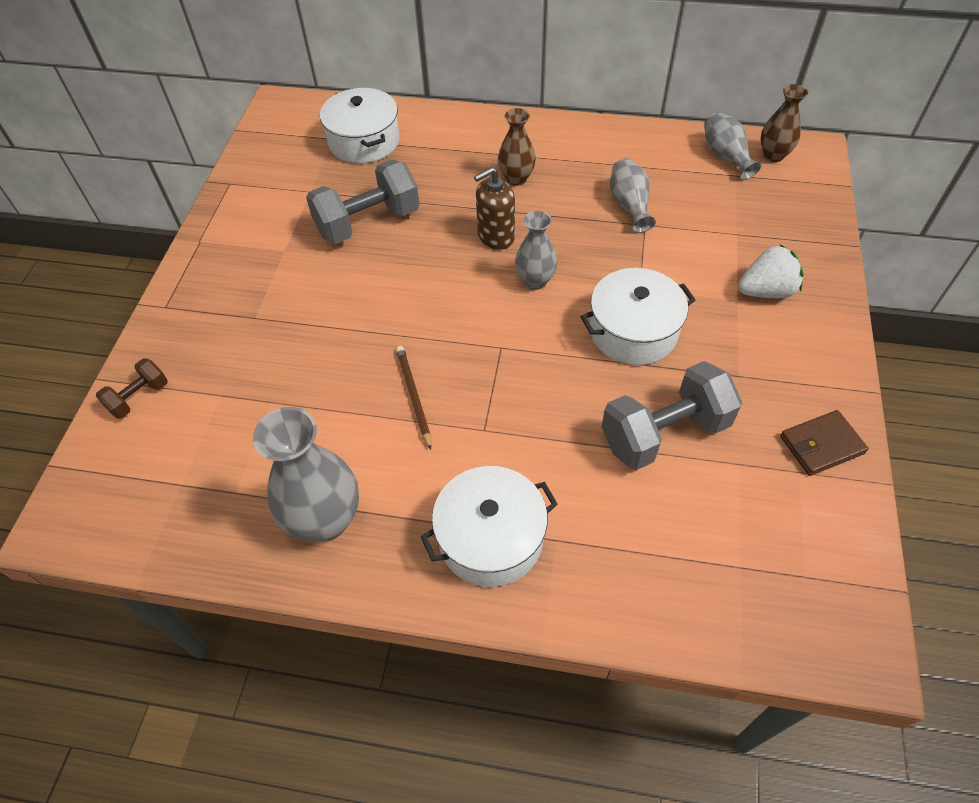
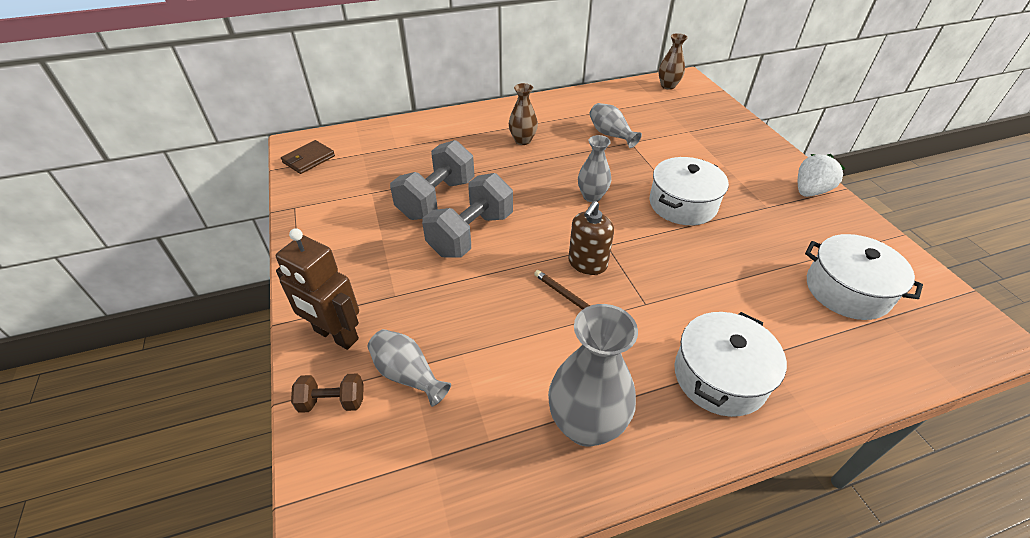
camera: 30 degrees left, 10 degrees down
(139, 397) = (332, 402): brown dumbbell -> brown dumbbell turned 75 degrees clockwise
(180, 336) = (336, 335): none -> brown robot
(364, 141) = (389, 149): white pot -> white pot (847, 290)
(495, 236) = (540, 178): brown soap dispenser -> brown soap dispenser (587, 263)
(664, 433) = (760, 257): grey dumbbell -> grey dumbbell (471, 234)
(725, 156) = (642, 93): grey vase -> grey vase (408, 375)
(766, 291) = (735, 156): white strawberry -> white strawberry (810, 191)
(821, 445) = (850, 227): brown wallet -> brown wallet (309, 159)

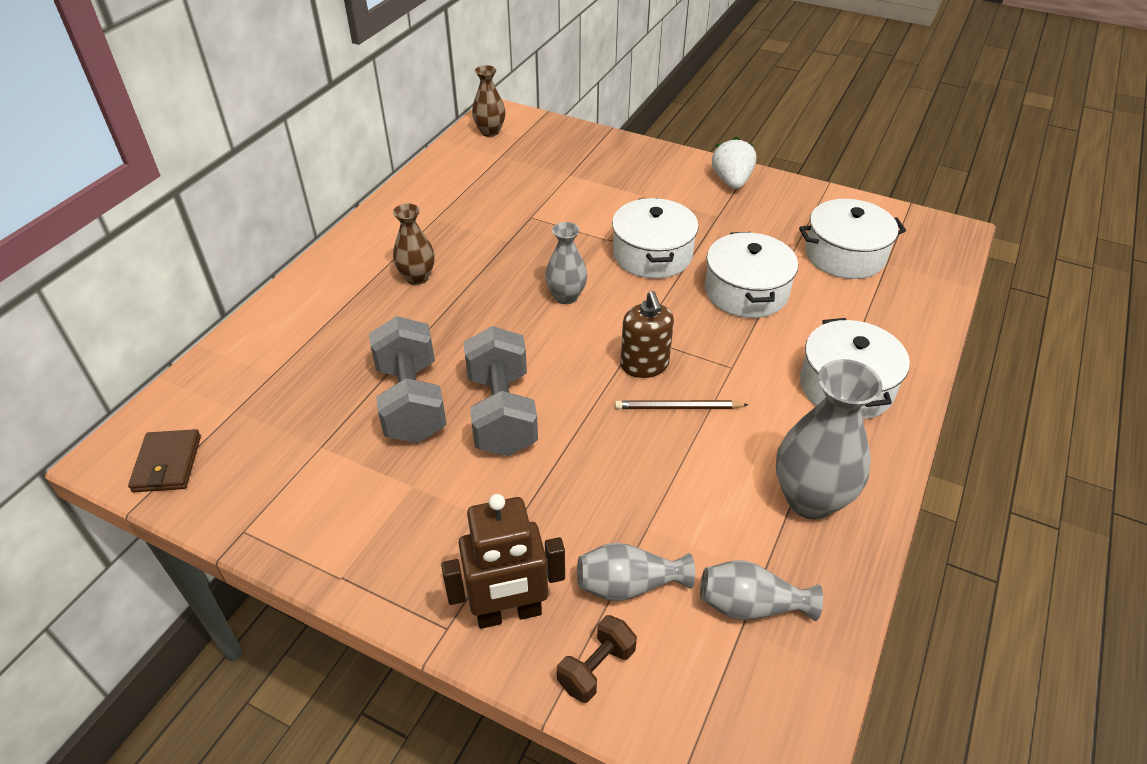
camera: 45 degrees left, 0 degrees up
(611, 134) = (501, 219): grey vase -> grey vase (750, 605)
(723, 265) = (746, 291): none -> white pot

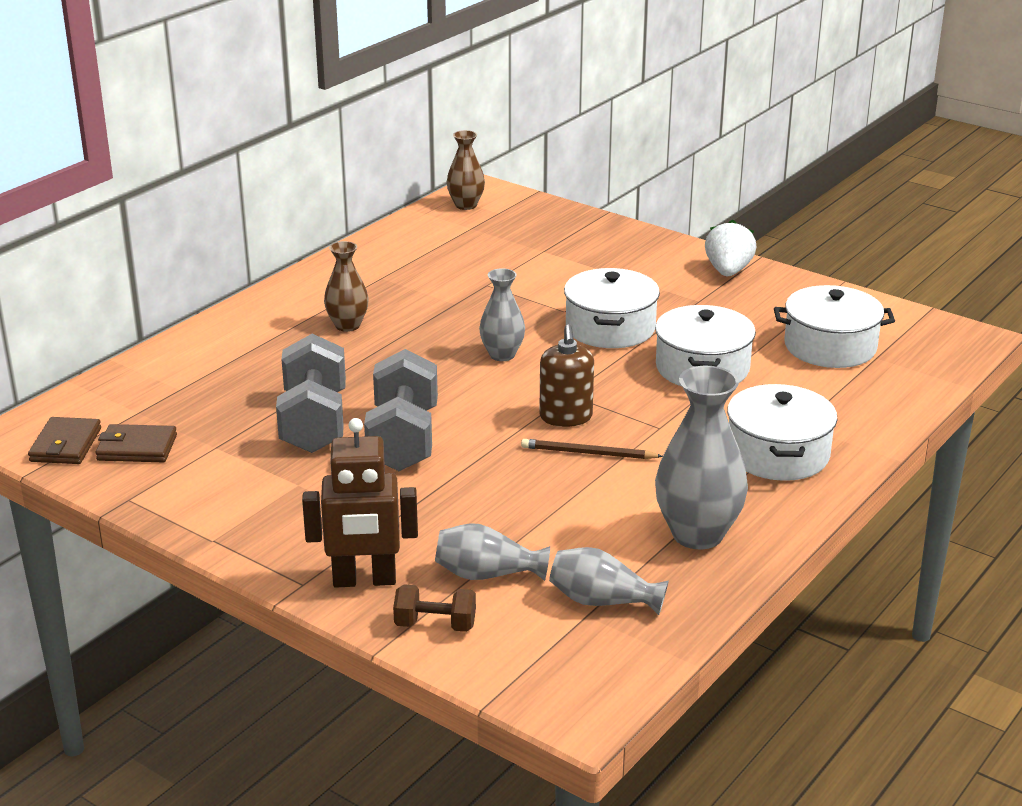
camera: 10 degrees right, 15 degrees down
(241, 458) = (137, 448): none -> brown wallet
(596, 668) = (435, 625): brown dumbbell -> brown dumbbell turned 45 degrees clockwise

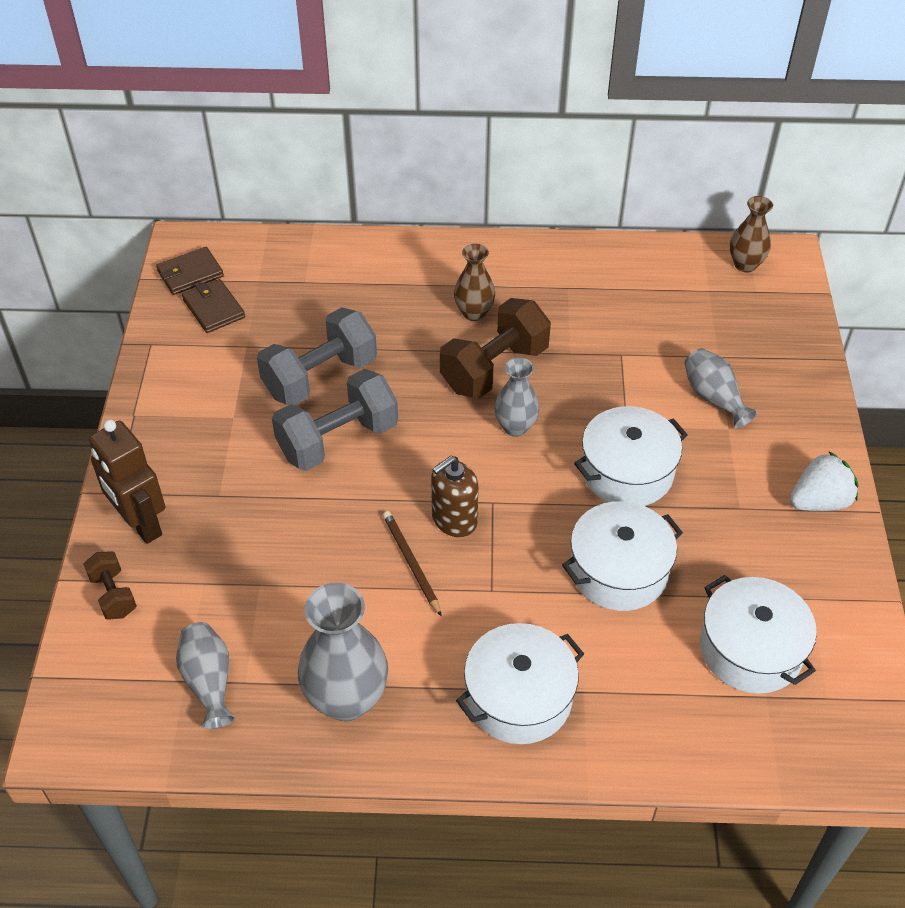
camera: 55 degrees right, 20 degrees up
(425, 340) = (494, 369): none -> brown dumbbell
(487, 574) = (196, 590): grey vase -> grey vase (713, 397)

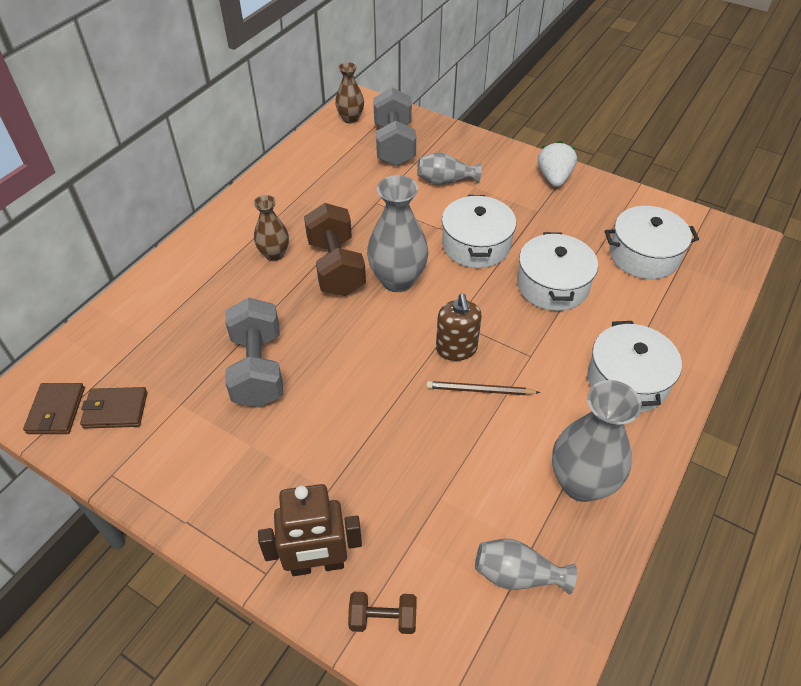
camera: 60 degrees left, 0 degrees up
(338, 440) = (331, 385): grey dumbbell -> grey dumbbell (394, 145)
(515, 427) = (397, 280): grey vase -> grey vase, size x1.67

